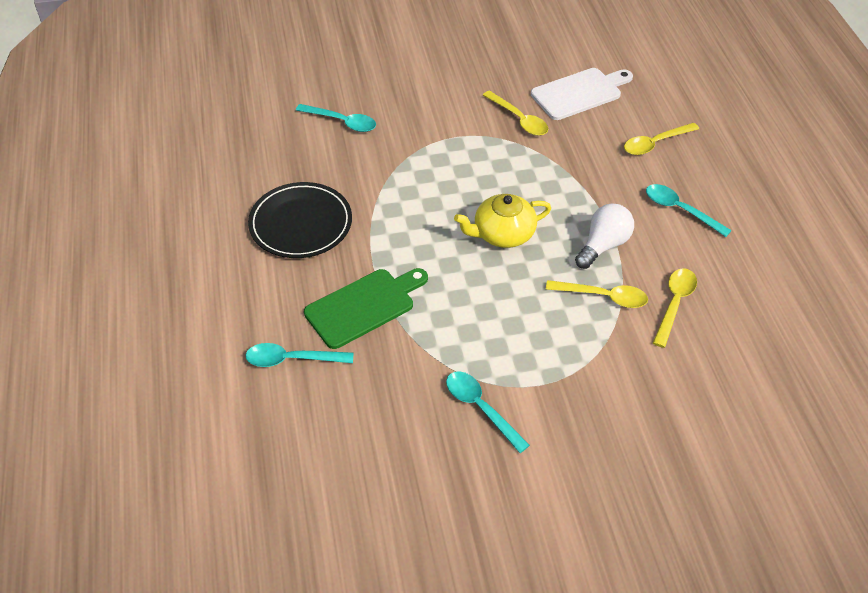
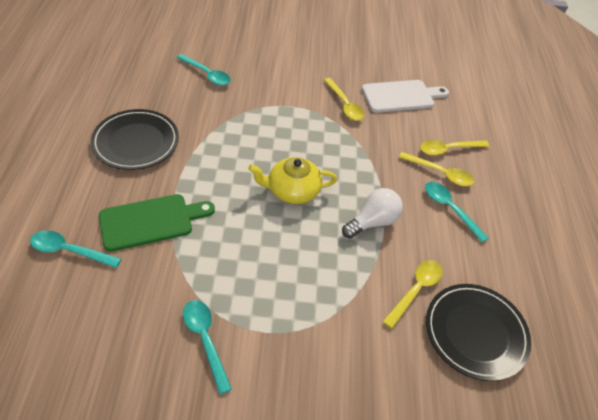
camera: 10 degrees right, 0 degrees up
(603, 297) = (355, 267): yellow spoon -> yellow spoon (440, 173)
(749, 330) = (475, 333): none -> black plate

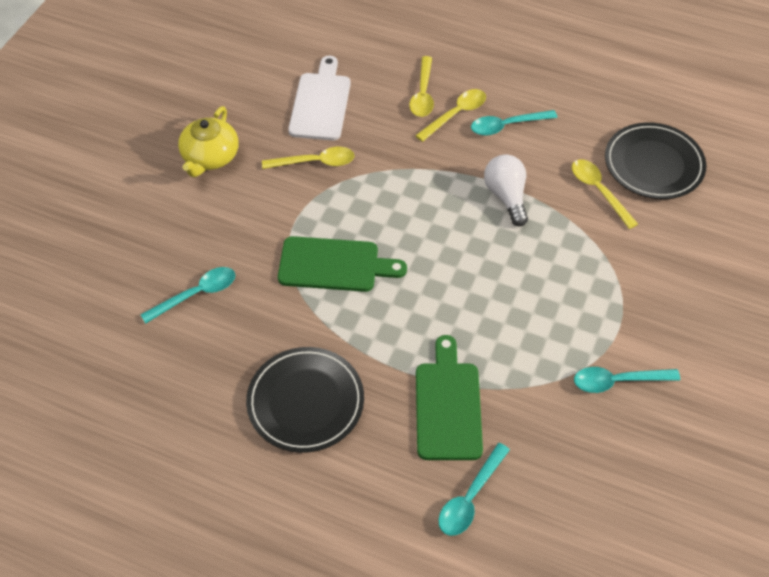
camera: 65 degrees left, 5 degrees up
(257, 133) = (334, 265): none -> green cutting board
(292, 191) = (441, 255): yellow teapot -> yellow teapot (210, 157)

